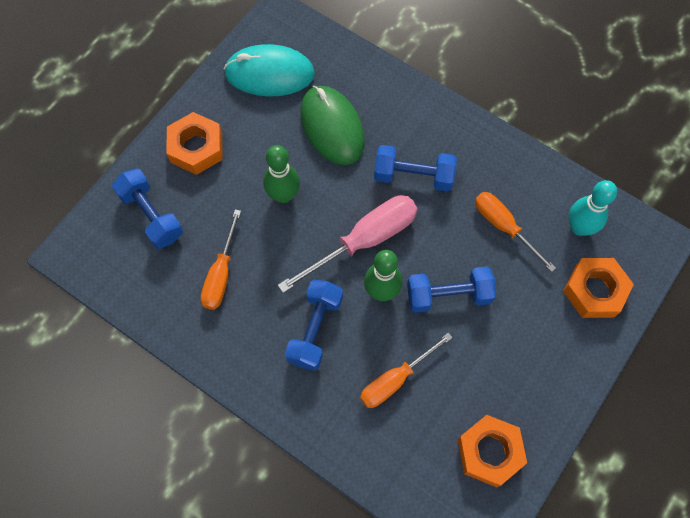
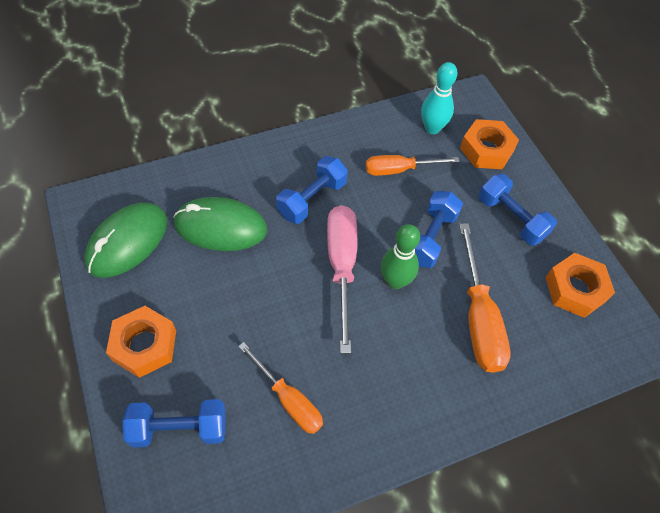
camera: 60 degrees left, 10 degrees down
(269, 73) = (127, 242): turquoise mouse -> green mouse
(283, 195) = (252, 301): green bowling pin -> none
(315, 329) = (396, 352): blue dumbbell -> blue dumbbell (511, 218)
(395, 379) = (478, 318): orange screwdriver -> orange screwdriver, size x1.50

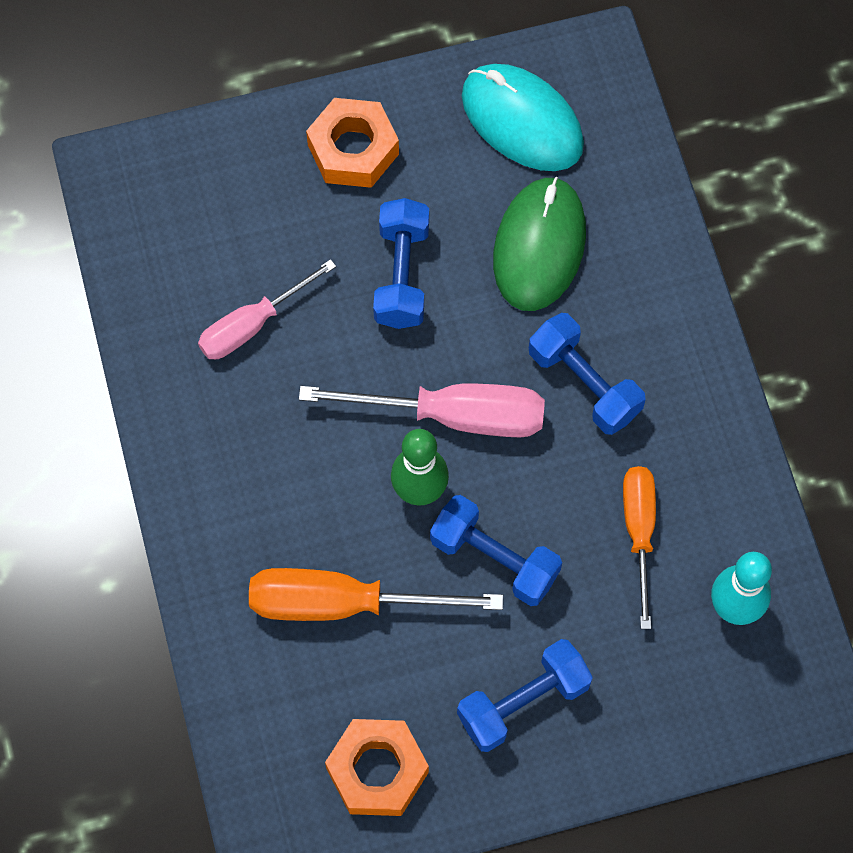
camera: 100 degrees right, 10 degrees up
(127, 242) = (522, 120): green mouse -> turquoise mouse
(179, 429) = (232, 193): blue dumbbell -> blue dumbbell (401, 275)
(288, 399) = (253, 324): orange screwdriver -> pink screwdriver
(486, 150) = (679, 697): orange nut -> none

